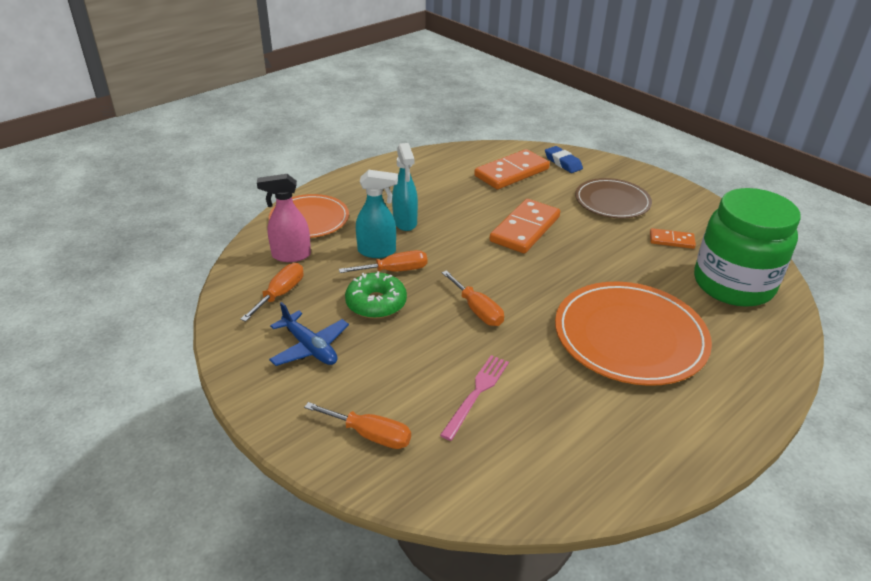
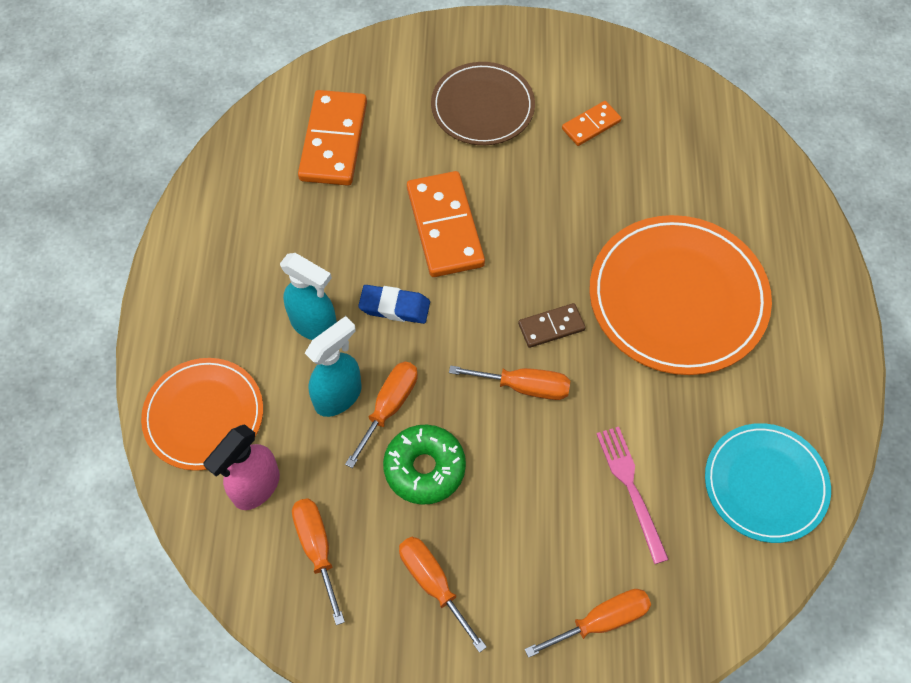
camera: 45 degrees left, 25 degrees up
(310, 347) = (433, 584): blue plane -> orange screwdriver
(529, 298) = (551, 327): none -> brown domino
(563, 163) = (369, 77): blue eraser -> blue eraser (394, 307)
(571, 459) = (765, 484): none -> turquoise plate
(733, 284) = (694, 147): green jar -> none

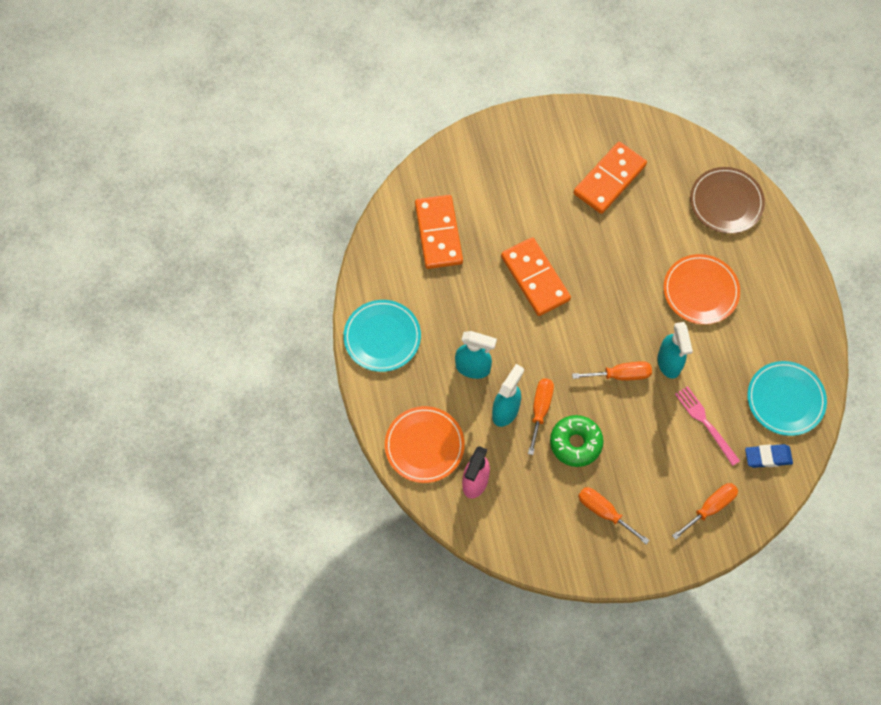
camera: 15 degrees left, 5 degrees up
(205, 254) = (382, 337): none -> turquoise plate
(317, 549) = (526, 510): orange screwdriver -> none
(394, 307) = (521, 342): blue eraser -> blue eraser (767, 457)
(482, 107) = (532, 183): brown plate -> brown plate (726, 202)
(551, 327) = (626, 331): brown domino -> none
(591, 125) = (609, 179): orange domino -> orange domino, size x1.90
(601, 387) = (669, 363): none -> turquoise spray bottle
(677, 298) = (700, 291): orange plate -> orange plate, size x0.64

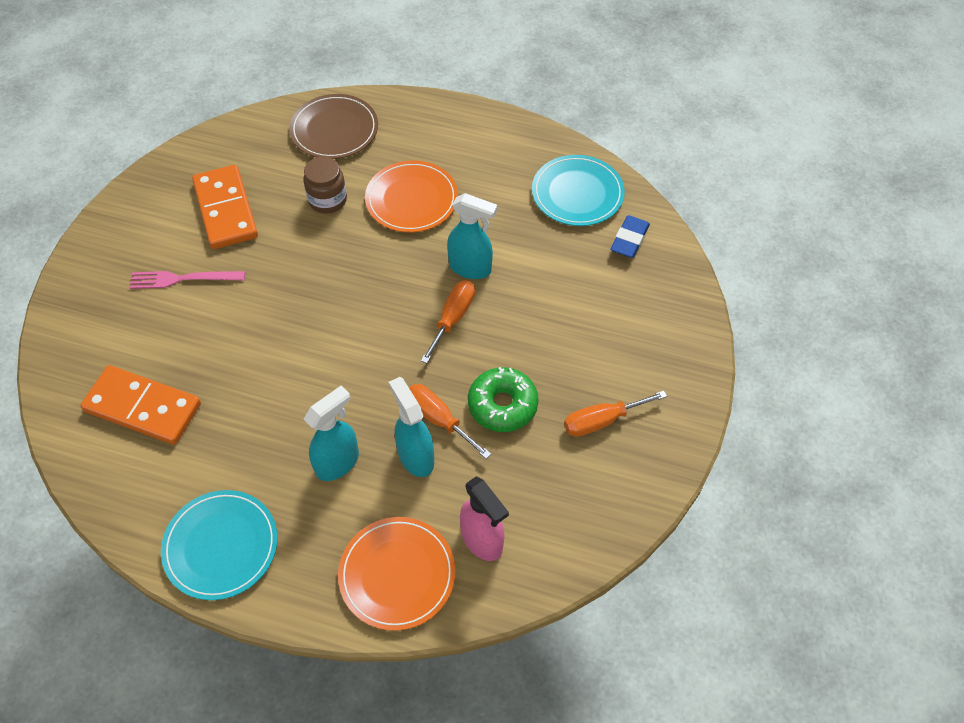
camera: 60 degrees left, 10 degrees down
(535, 278) = (279, 338): orange domino -> none
(662, 237) = (327, 200): none -> brown jar
(705, 423) = (559, 272): pink fork -> pink fork (183, 279)
(710, 508) = (655, 318): orange screwdriver -> none

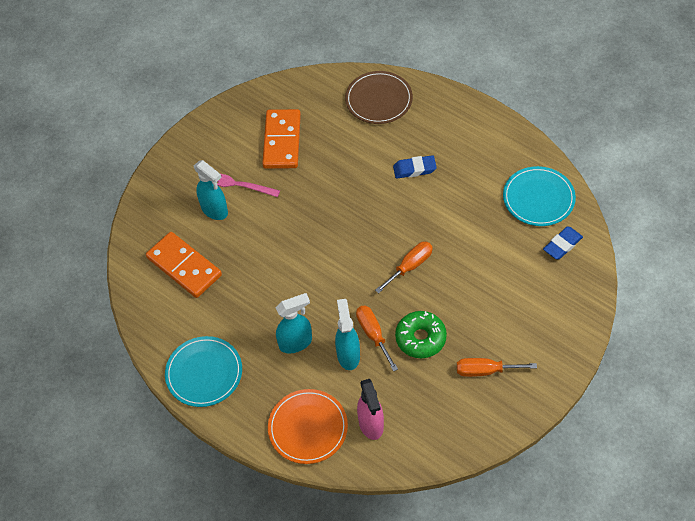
camera: 25 degrees right, 0 degrees up
(327, 200) = (355, 153): brown jar -> none
(411, 199) = (414, 169): orange plate -> blue eraser
(470, 268) = (437, 233): turquoise spray bottle -> turquoise spray bottle (215, 210)

